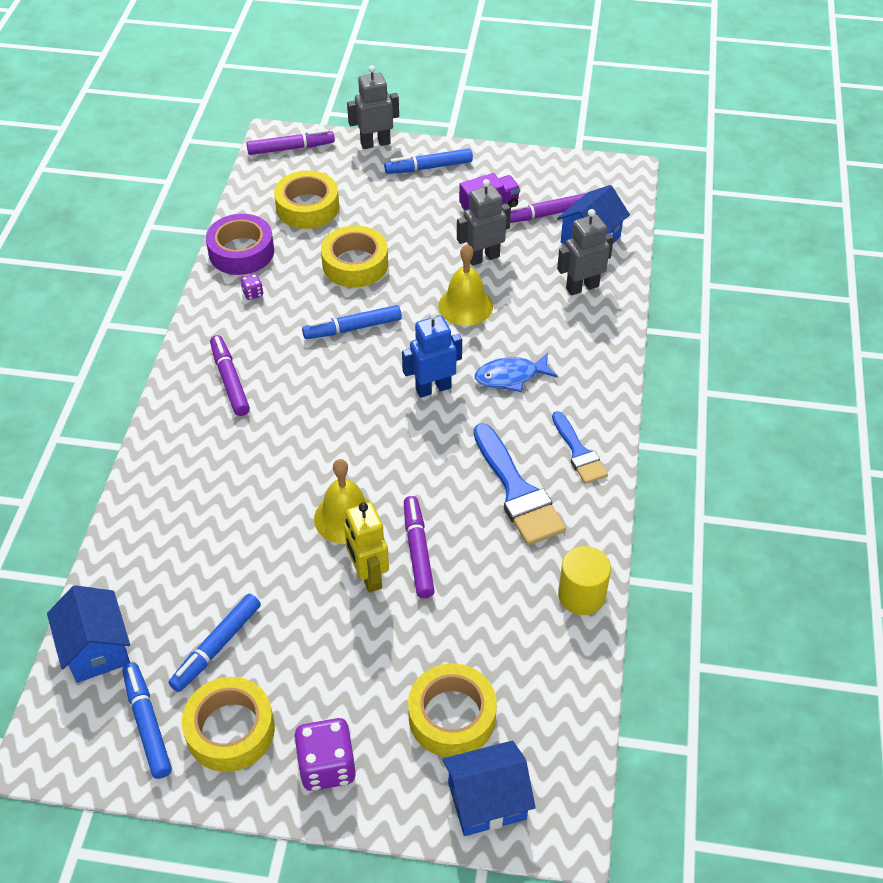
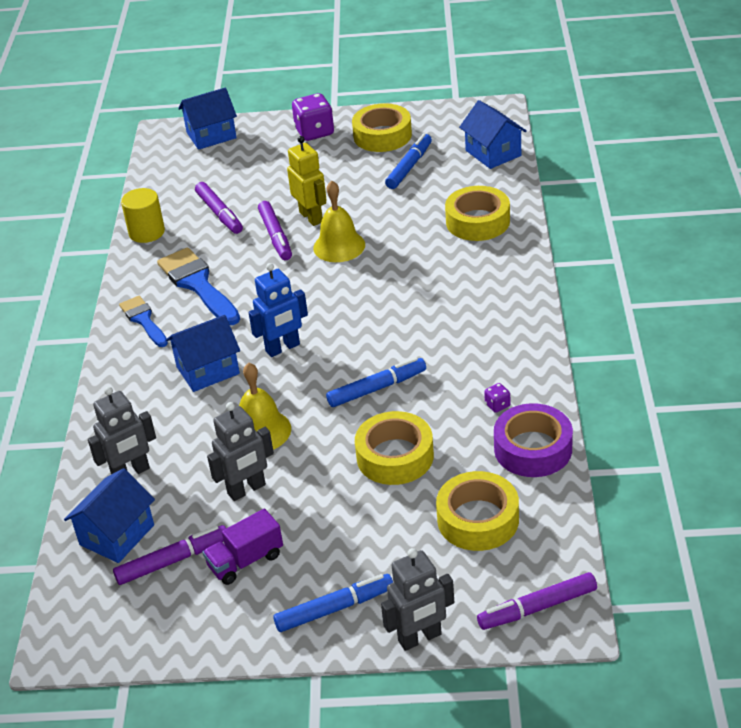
camera: 175 degrees right, 10 degrees down
(148, 724) = (438, 130): blue marker -> none
(230, 380) = (481, 323): purple marker -> purple marker (219, 213)
(452, 716) = (237, 163): yellow tape -> yellow tape (477, 221)
(511, 377) = (208, 370): blue fish -> blue house

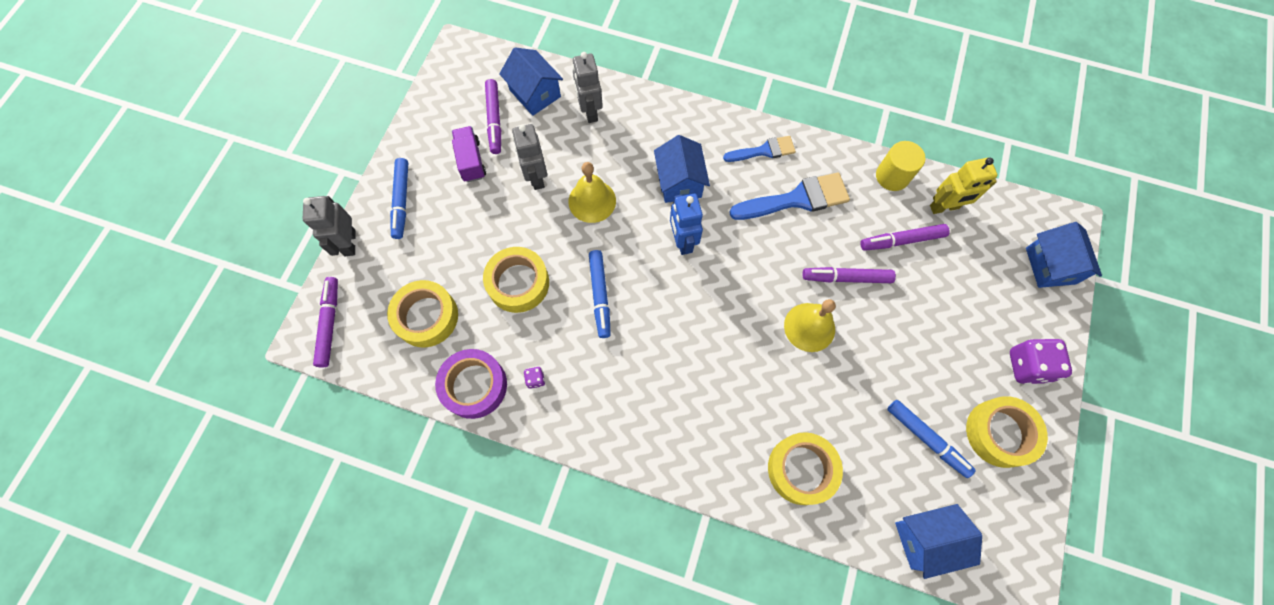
camera: 105 degrees right, 30 degrees up
(311, 217) = (867, 317): yellow robot -> yellow robot (944, 207)

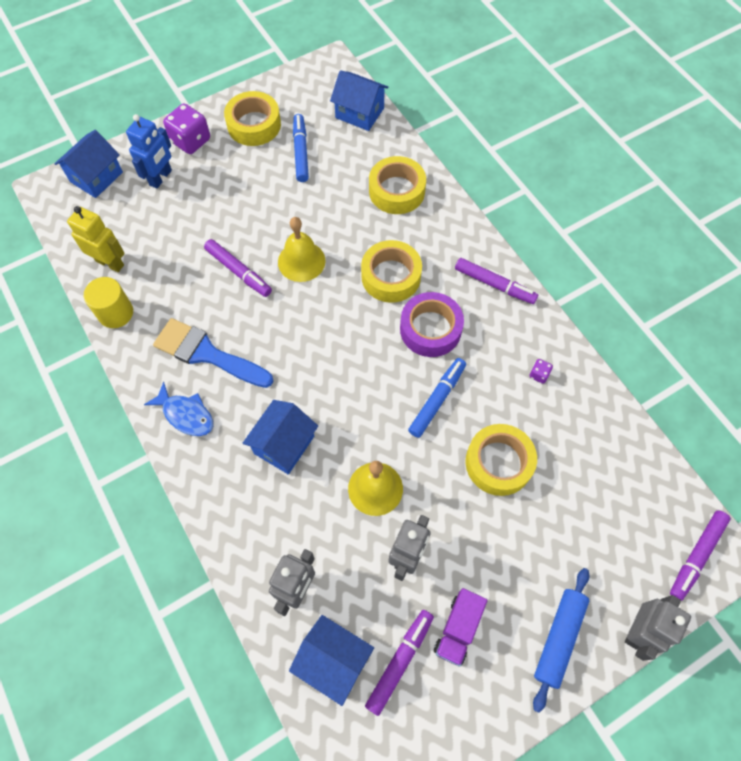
camera: 140 degrees left, 5 degrees down
(401, 201) = (558, 638): blue marker -> blue rolling pin
(426, 317) = (600, 494): yellow tape -> yellow tape (391, 276)
(474, 386) = (592, 405): purple tape -> purple tape (430, 329)
(535, 93) = (333, 660): blue house -> blue house turned 60 degrees counterclockwise
(682, 241) = (331, 392): blue robot -> blue robot (161, 178)
(764, 151) = (186, 414): blue brush -> blue fish
(901, 240) = (169, 265): purple marker -> purple marker (494, 285)

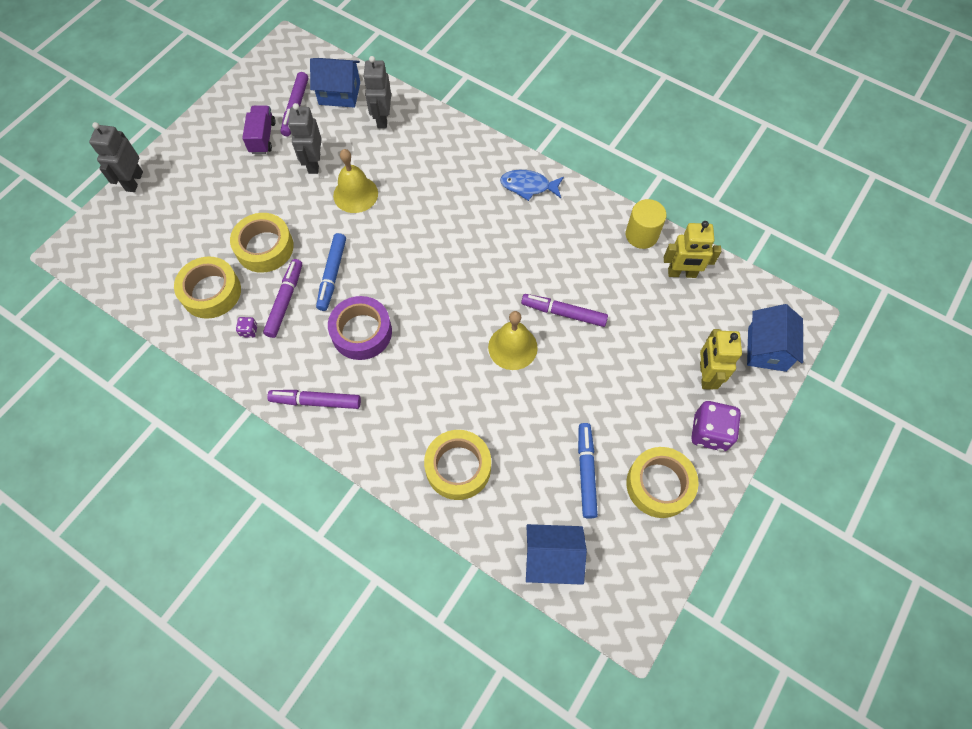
camera: 155 degrees right, 0 degrees up
(161, 178) = (705, 376): blue robot -> yellow robot
(207, 353) = (543, 234): blue brush -> none
(284, 444) = (440, 195): blue house -> none
(301, 152) = (586, 472): blue marker -> blue marker turned 150 degrees counterclockwise
(391, 276) = (420, 367): yellow tape -> yellow tape (211, 292)
(558, 638) = (190, 157): blue rolling pin -> none
(696, 556) = (93, 243): purple marker -> purple marker (285, 301)

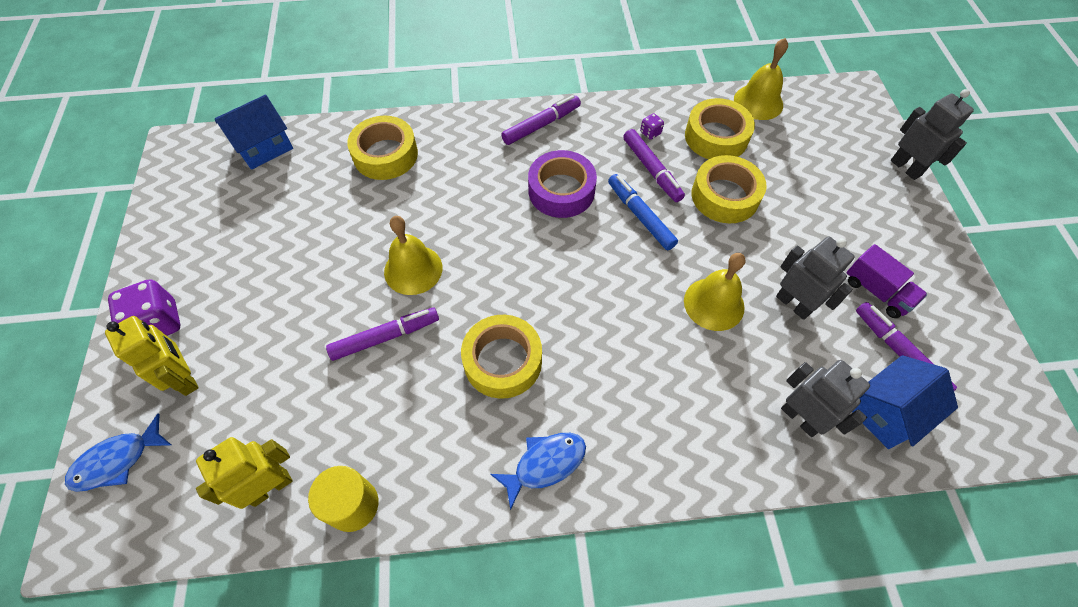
camera: 140 degrees right, 5 degrees down
(144, 296) = (758, 102): none -> yellow bell
(586, 472) = (270, 217): blue marker -> none
(659, 485) = (193, 248): yellow tape -> yellow tape (503, 361)
(766, 349) = (117, 461): blue house -> blue fish

